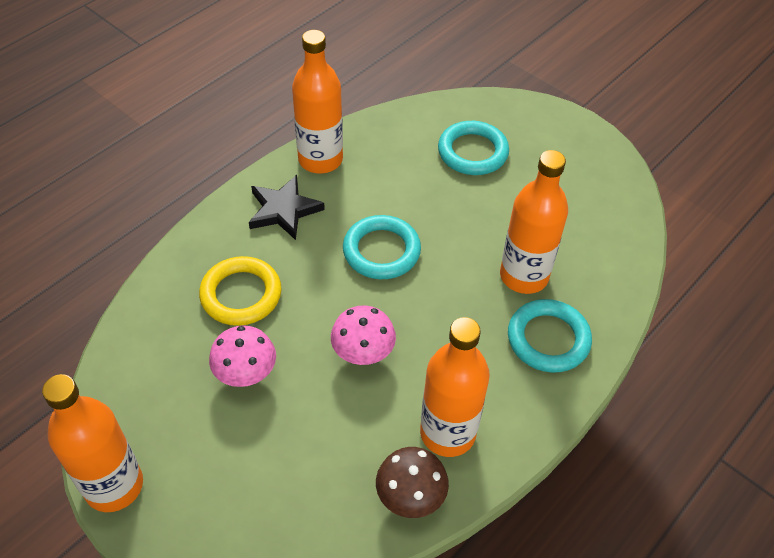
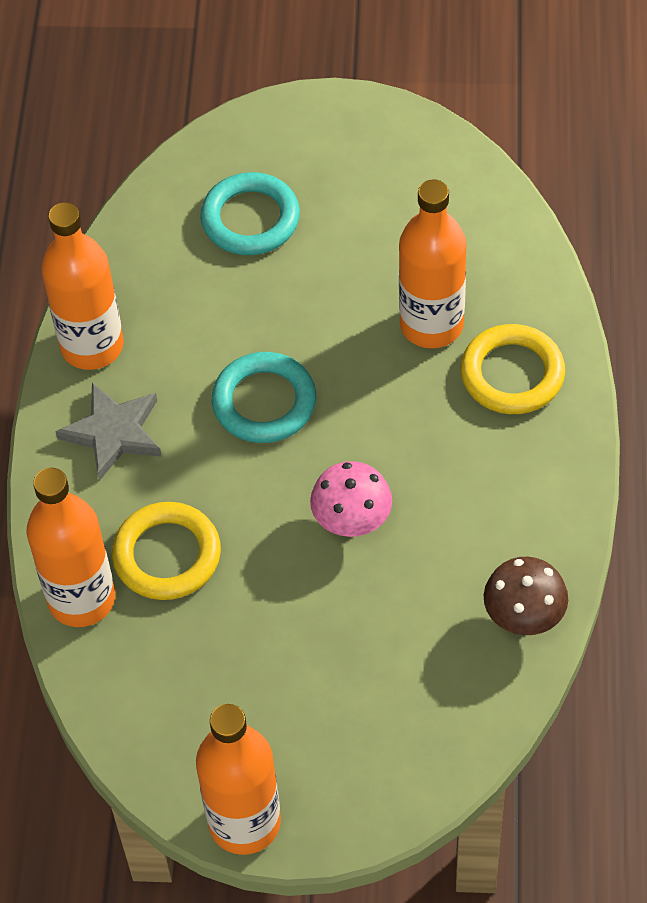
camera: 35 degrees left, 5 degrees up
(246, 374) = (259, 628): pink mushroom -> none
(284, 210) = (114, 433): black star -> grey star
(447, 433) = (502, 535): orange bottle -> orange bottle (81, 599)
(548, 339) = (512, 374): turquoise ring -> yellow ring

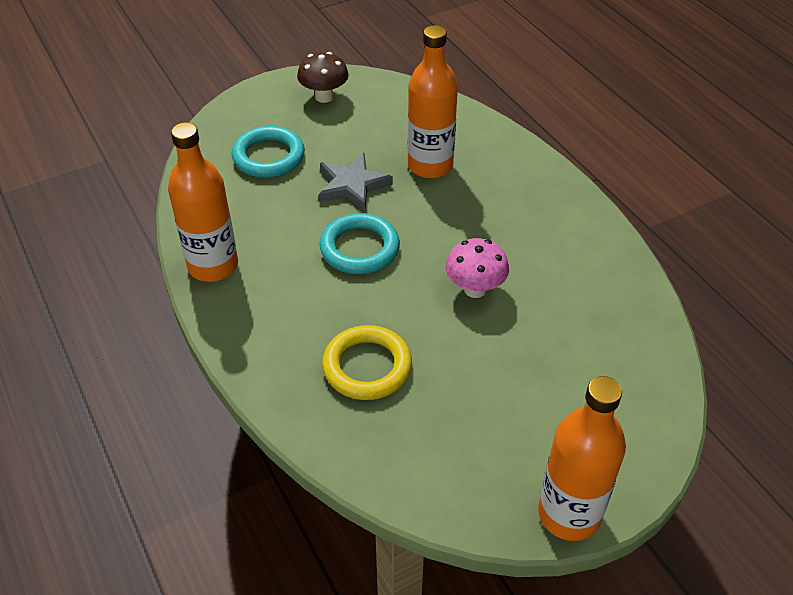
camera: 35 degrees left, 10 degrees down
(81, 599) = (326, 425): orange bottle -> none
(114, 433) = (269, 310): grey star -> grey star (352, 185)
(512, 374) = (500, 171): yellow ring -> none
(524, 617) = (628, 292): brown mushroom -> brown mushroom (324, 97)

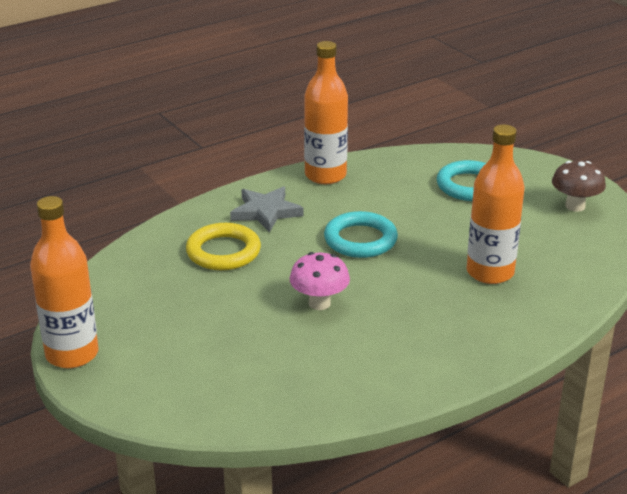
camera: 85 degrees right, 15 degrees down
(352, 185) = (445, 231): grey star -> grey star (266, 212)

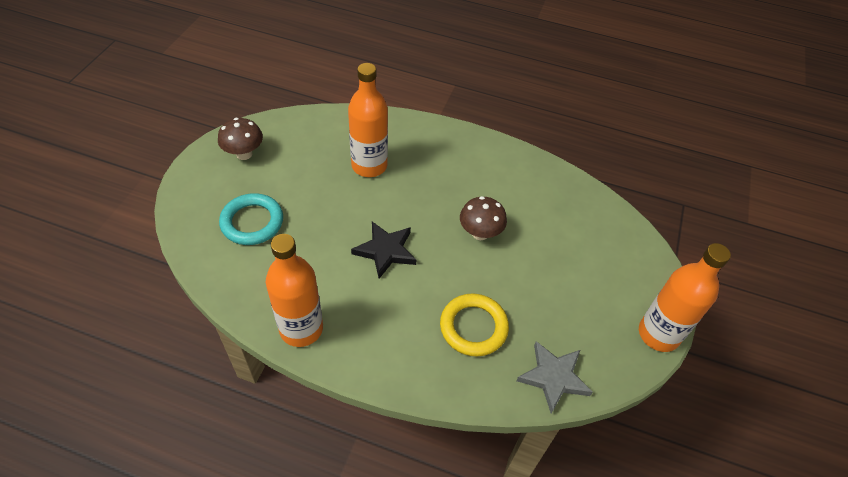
camera: 130 degrees left, 20 degrees up
(266, 212) = (395, 335): grey star -> grey star (553, 377)
(319, 303) = (480, 233): pink mushroom -> brown mushroom
(360, 240) = (385, 251): turquoise ring -> black star

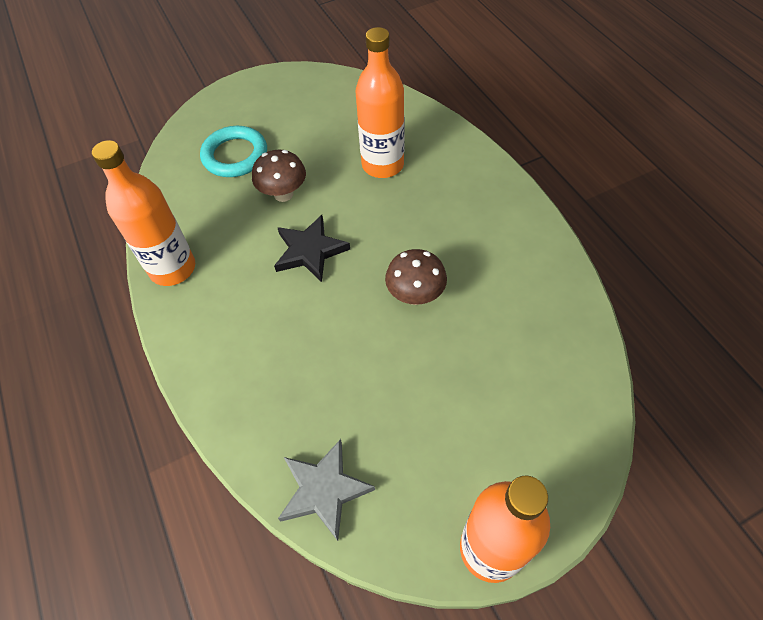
camera: 50 degrees right, 5 degrees up
(244, 154) = (291, 95): brown mushroom -> brown mushroom (283, 194)
(473, 327) = (306, 378): yellow ring -> none

